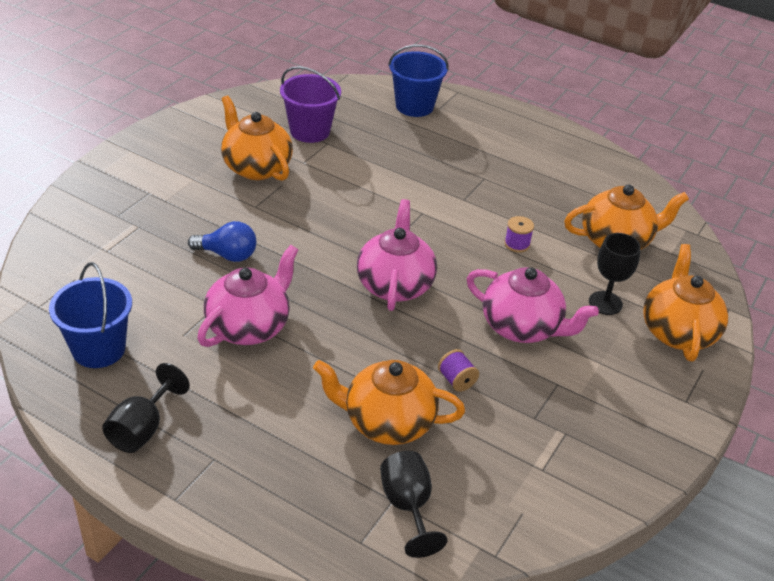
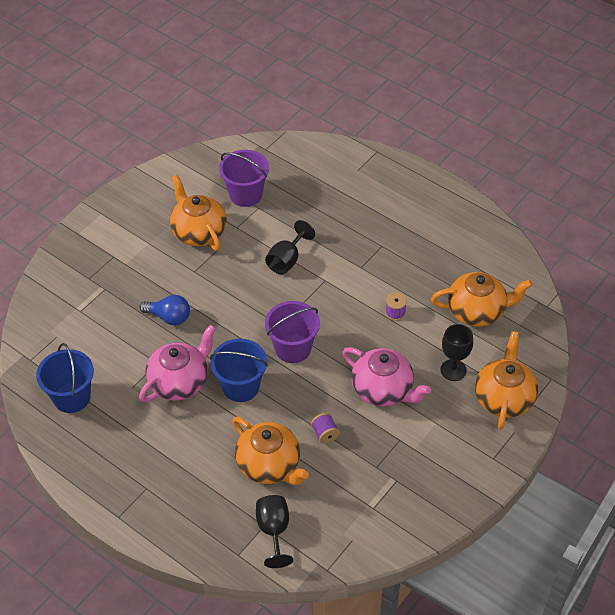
camera: 10 degrees right, 10 degrees up
(142, 429) = (99, 463): black goblet -> black goblet (287, 260)
(387, 422) = (269, 465): orange teapot -> orange teapot turned 150 degrees counterclockwise
(395, 285) = (293, 348): pink teapot -> purple bucket
(414, 106) = (337, 167): blue bucket -> blue bucket (241, 386)

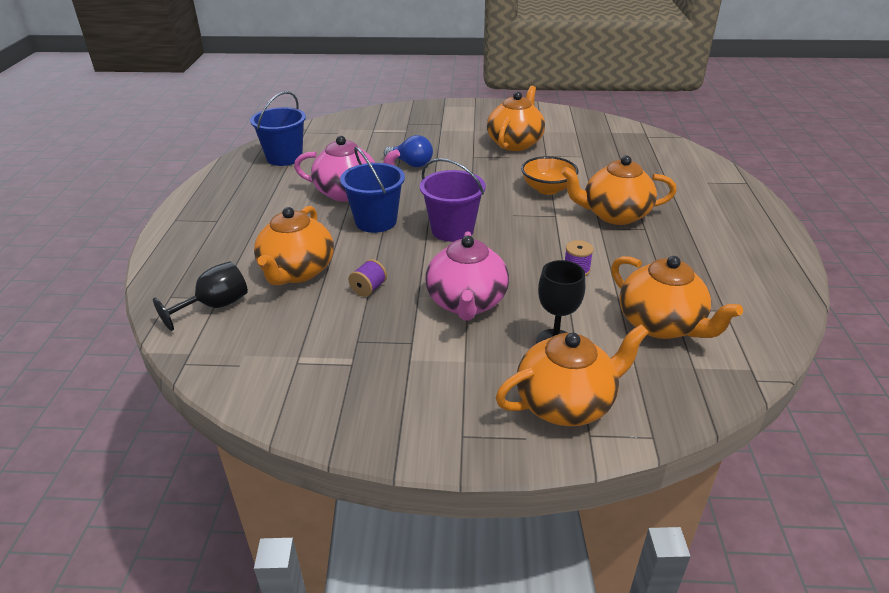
camera: 55 degrees right, 15 degrees down
(169, 317) = (411, 164): blue light bulb -> blue light bulb turned 45 degrees counterclockwise
(245, 194) = (586, 146): purple bucket -> none
(287, 260) = (547, 189): black goblet -> orange bowl
(352, 248) = (614, 215): none -> orange teapot

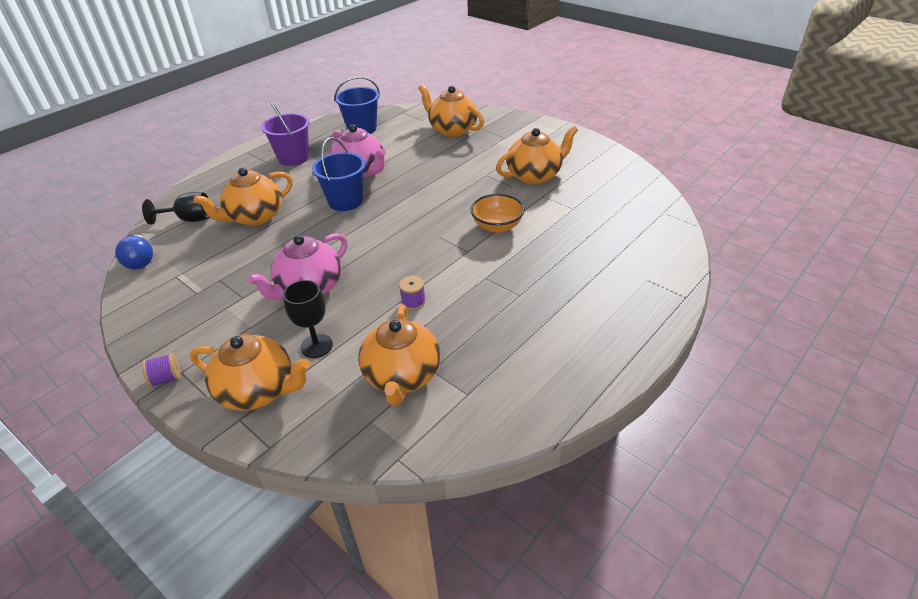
camera: 40 degrees right, 5 degrees up
(368, 289) = (273, 248): purple spool -> purple spool (166, 378)
(411, 164) = (432, 164): blue light bulb -> blue light bulb (140, 261)
(452, 230) = (381, 230): purple bucket -> purple bucket (293, 158)
(614, 215) = (513, 272): orange teapot -> orange teapot (452, 130)

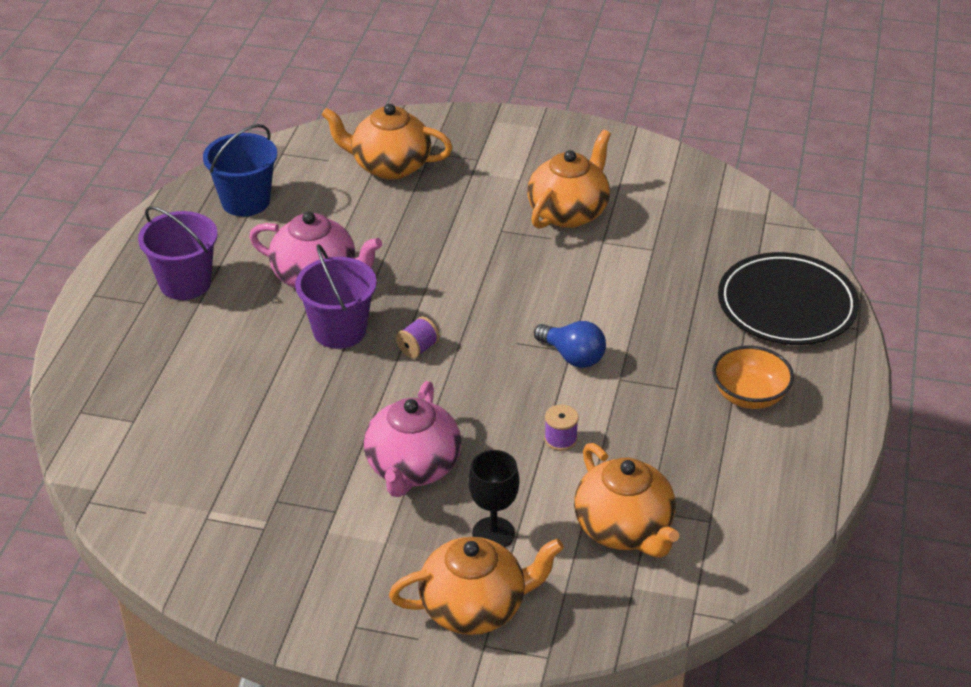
camera: 30 degrees left, 0 degrees up
(140, 261) = (126, 516): blue light bulb -> blue light bulb (572, 356)
(166, 378) = (346, 639): purple spool -> purple spool (418, 348)
(189, 219) = (129, 432): black goblet -> none
(255, 217) = (228, 396): orange teapot -> none
(345, 201) = (339, 330): blue bucket -> purple bucket
(497, 226) = (579, 304): orange bowl -> orange bowl (749, 396)
(641, 266) = (787, 305): none -> black plate

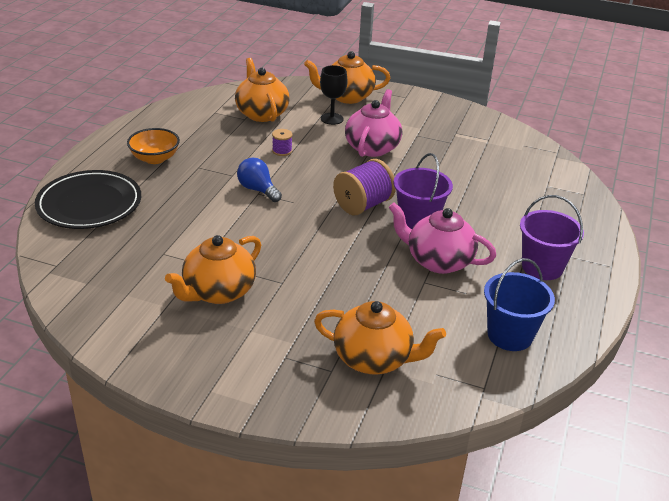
camera: 175 degrees left, 5 degrees down
(418, 348) = (363, 205): purple spool -> purple spool, size x2.03

